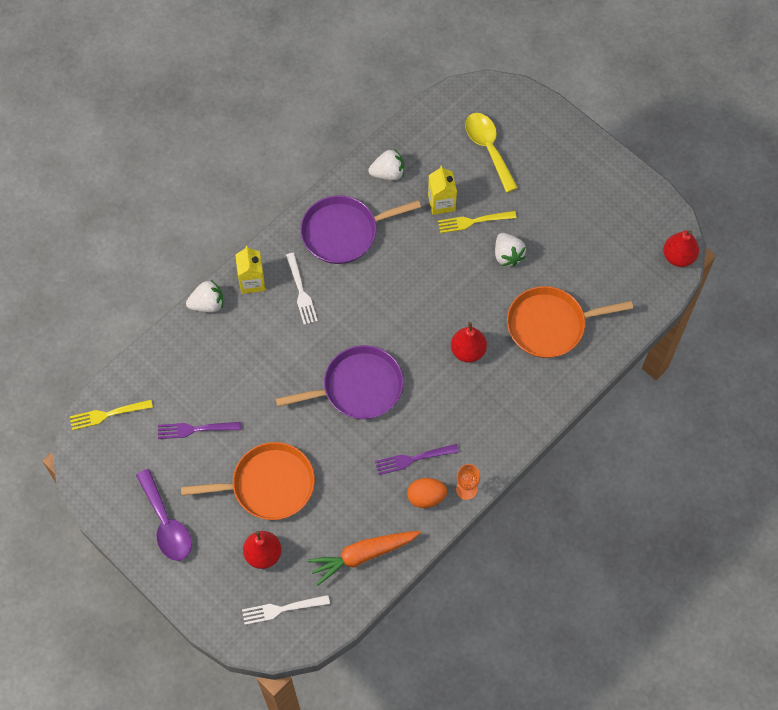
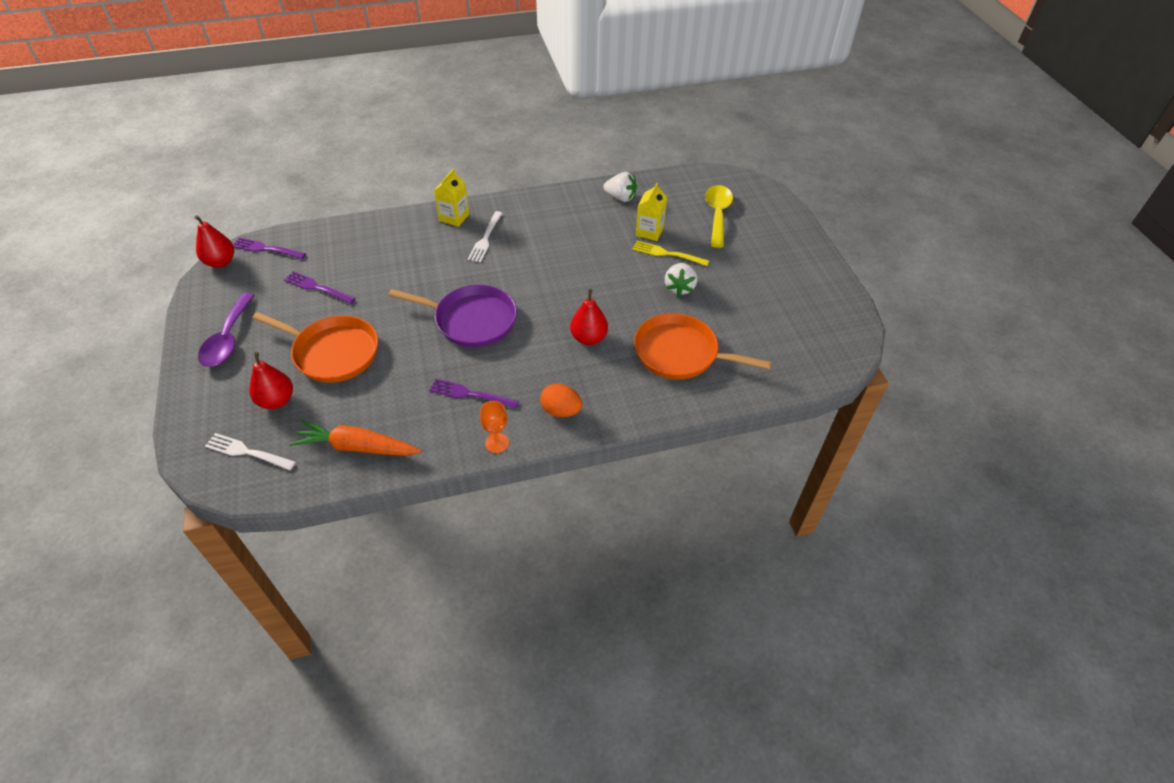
camera: 30 degrees right, 15 degrees down
(107, 414) = (266, 249): yellow fork -> purple fork
(207, 304) = (408, 216): white strawberry -> none
(344, 232) = (553, 217): purple pan -> none
(426, 497) = (455, 430): orange egg -> orange egg (561, 410)
(678, 257) = (845, 357): red pear -> red pear (220, 262)

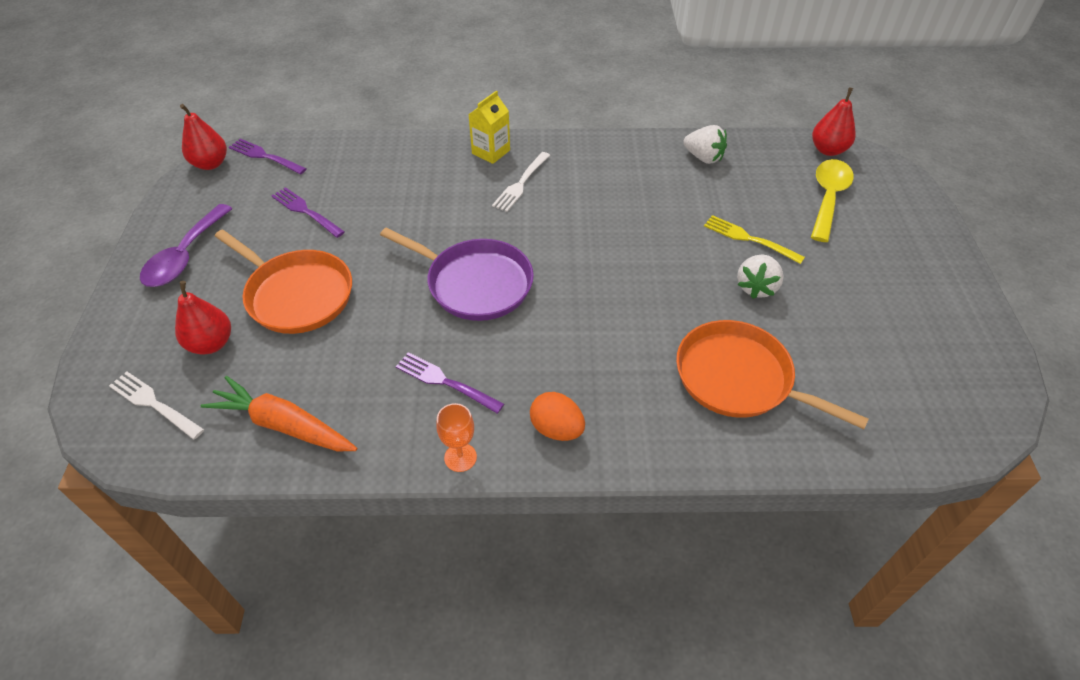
camera: 15 degrees right, 0 degrees up
(588, 338) = (618, 334): red pear -> red pear (828, 150)
(649, 231) = (731, 206): yellow carton -> none

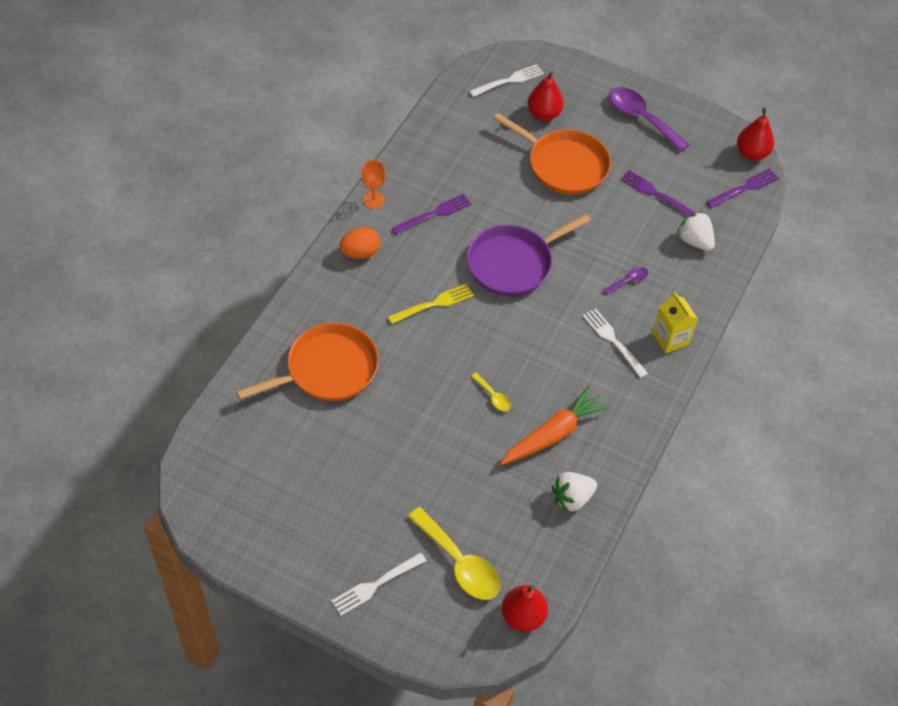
camera: 115 degrees right, 5 degrees up
(284, 425) = (453, 131): orange carrot -> orange carrot (553, 434)
(296, 294) = (564, 165): orange pan -> orange pan turned 120 degrees counterclockwise
(306, 211) = (655, 194): purple fork -> purple fork turned 120 degrees counterclockwise
(440, 195) = (628, 280): none -> purple spoon
(651, 237) = (493, 396): none -> yellow spoon
(749, 239) = (449, 464): yellow fork -> yellow fork (434, 304)
(756, 287) = (397, 434): white strawberry -> white strawberry (694, 241)
(904, 238) = (376, 585): none -> white fork

